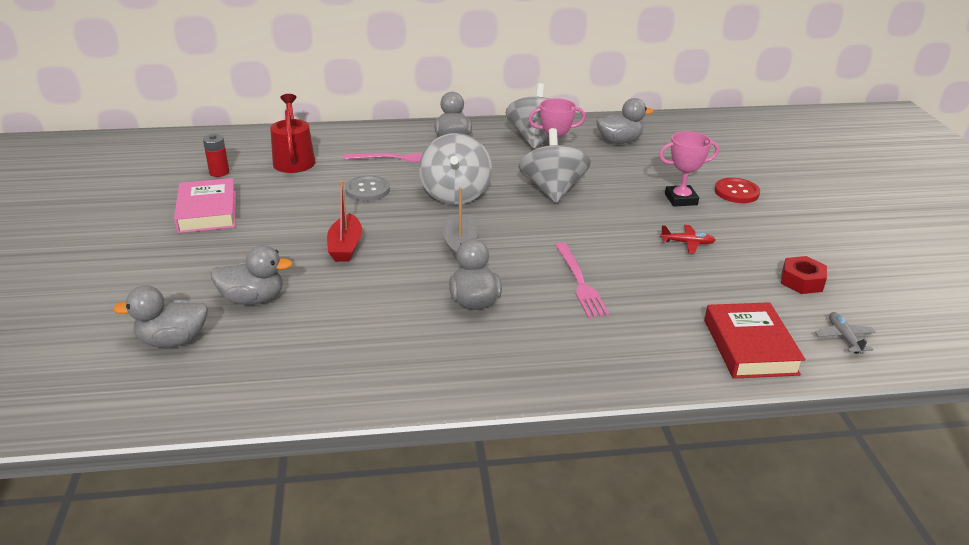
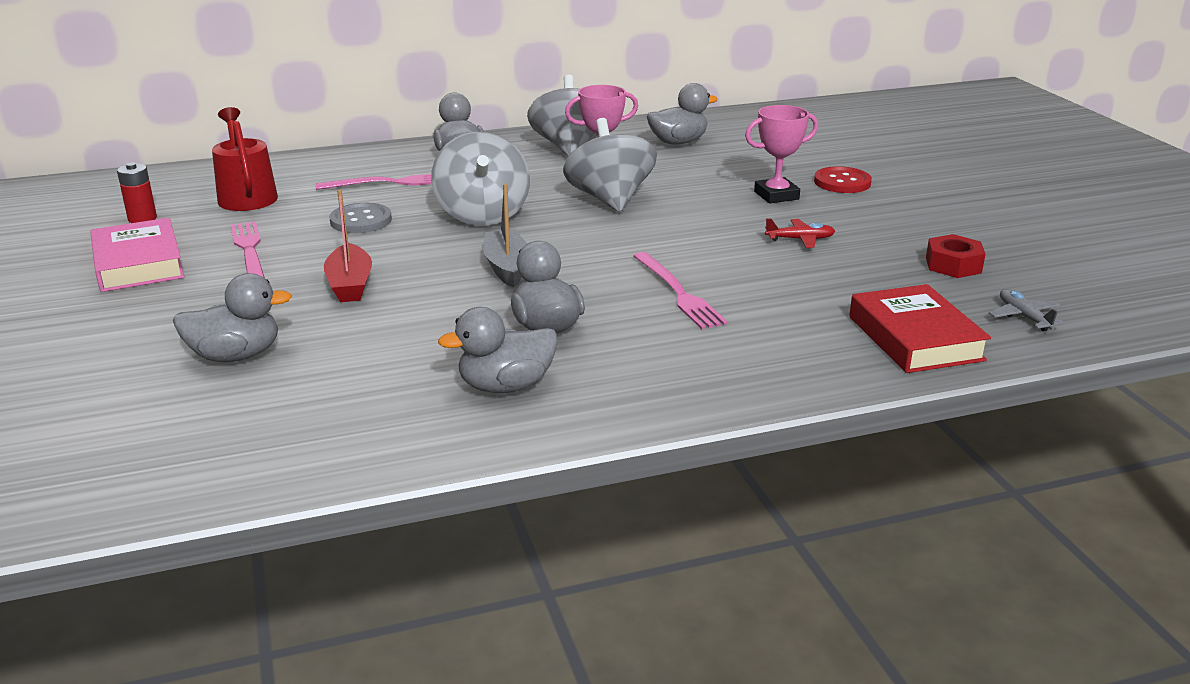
camera: 10 degrees left, 5 degrees down
(173, 340) = (131, 415): grey duck -> grey duck (506, 386)
(284, 209) = (249, 251): none -> pink fork

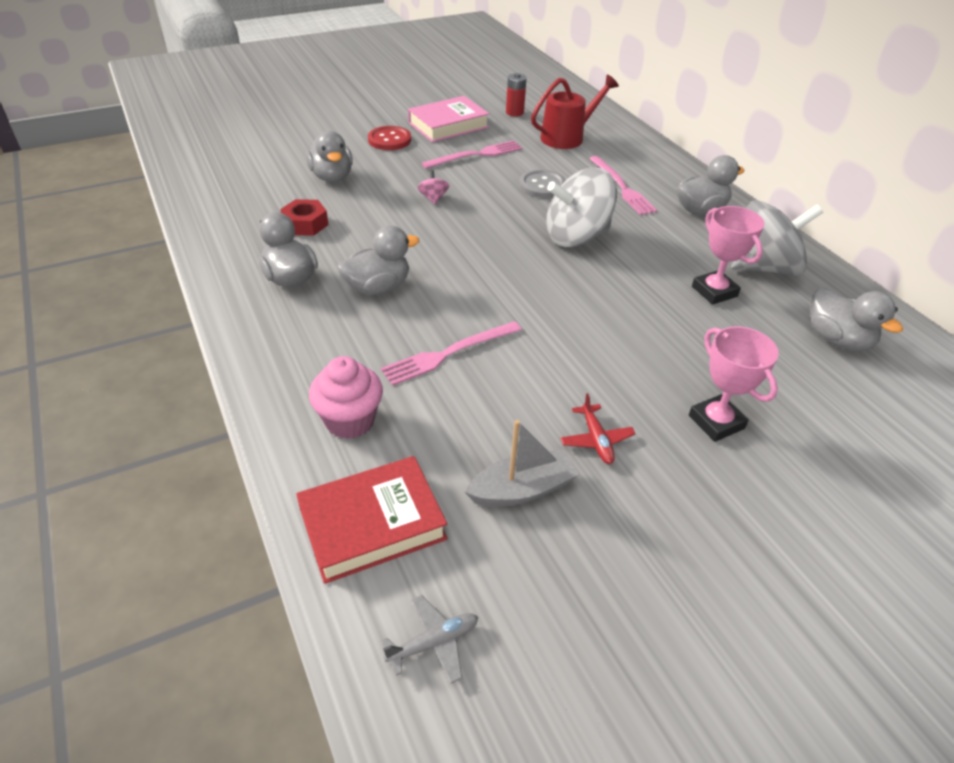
camera: 80 degrees right, 15 degrees up
(350, 285) = (433, 198): red boat -> pink spinning top
(507, 268) = (477, 259): grey boat -> grey boat (522, 489)
(610, 200) = (642, 301): grey spinning top -> none
(782, 347) = (350, 421): none -> pink cupcake
(842, 182) = (795, 486): red button -> red button (389, 140)
(953, 265) = (567, 584): red nut -> red nut (305, 224)

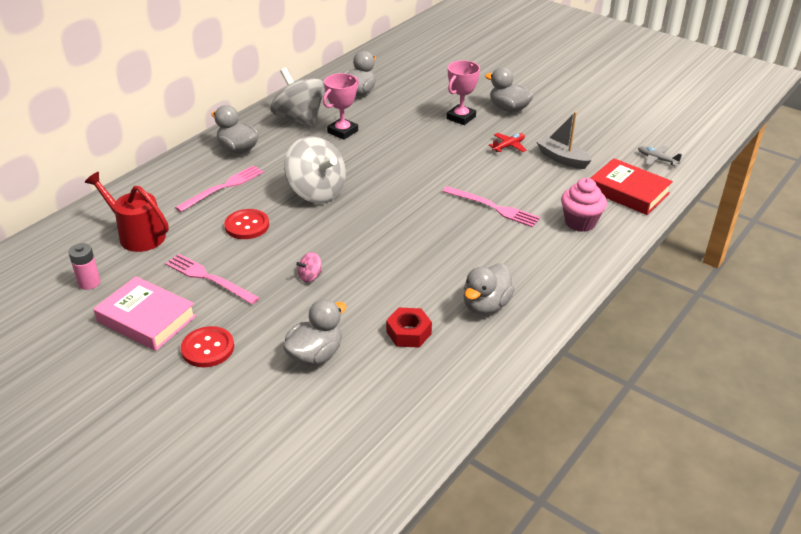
camera: 115 degrees left, 5 degrees down
(378, 287) = (457, 259): grey duck -> grey duck (508, 109)
(514, 112) = (89, 283): red battery -> pink battery
(542, 186) = (247, 226): grey button -> red button

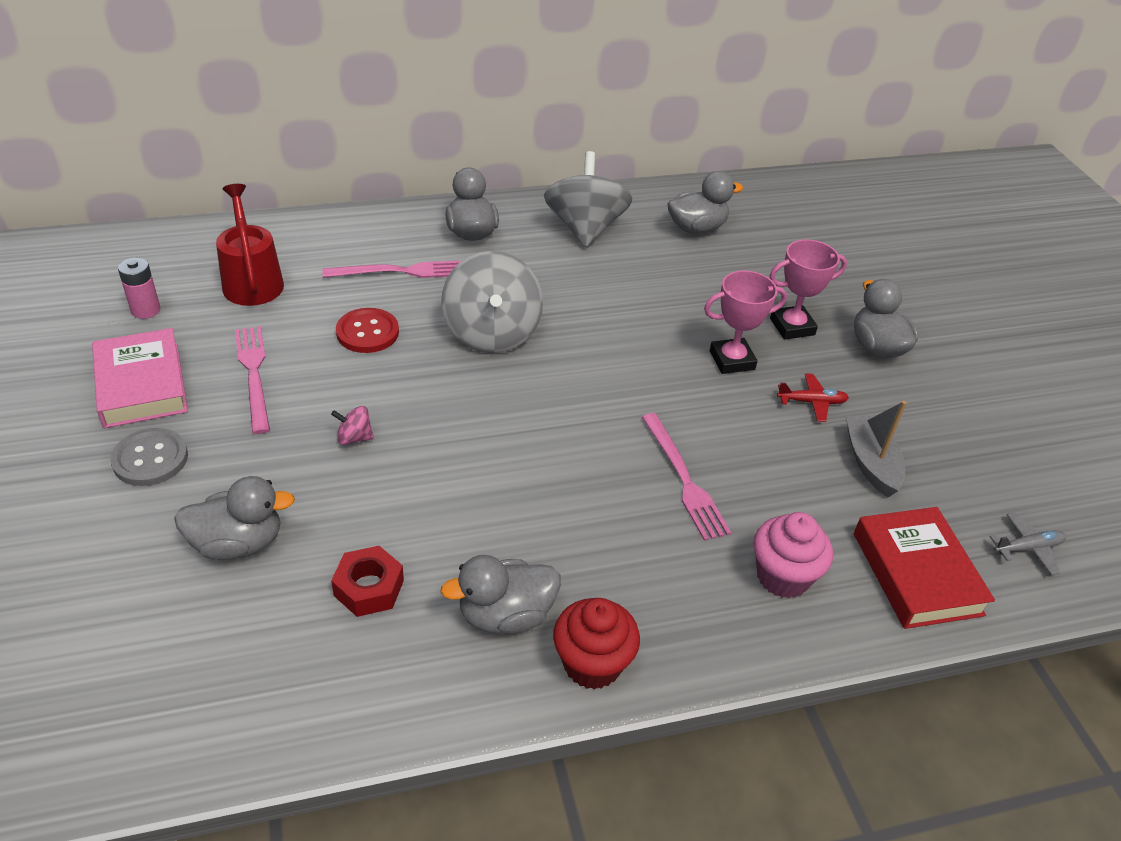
camera: 35 degrees right, 5 degrees up
(208, 348) = (150, 459): red button -> grey button
(342, 132) = (615, 270): pink trophy -> pink trophy (732, 360)
(546, 300) = (592, 664): none -> red cupcake
(657, 159) = (1028, 548): grey plane -> grey plane turned 90 degrees clockwise

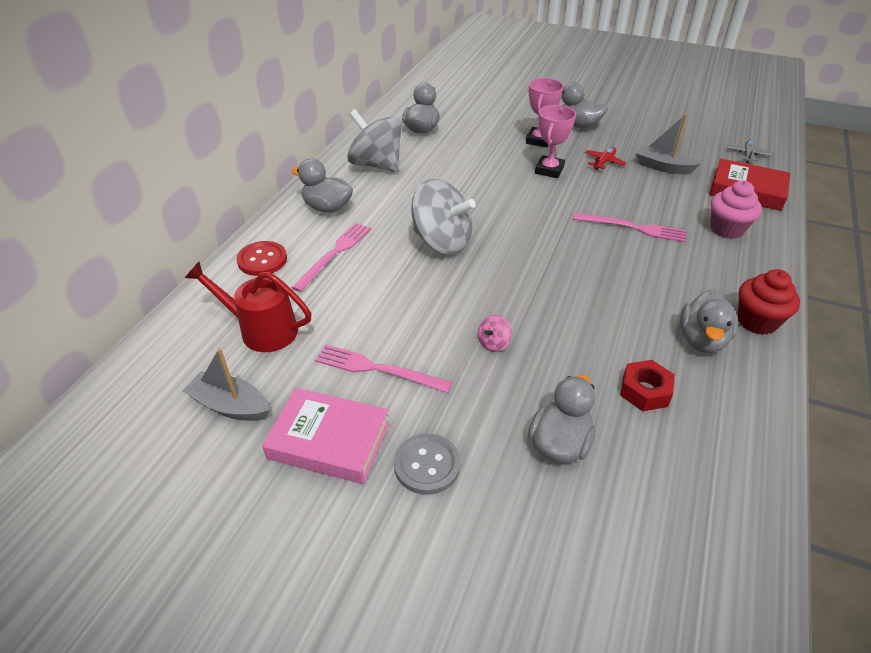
camera: 50 degrees left, 0 degrees up
(146, 310) = (230, 406): pink battery -> grey boat
(367, 332) = (386, 294): red button -> red button (262, 260)

